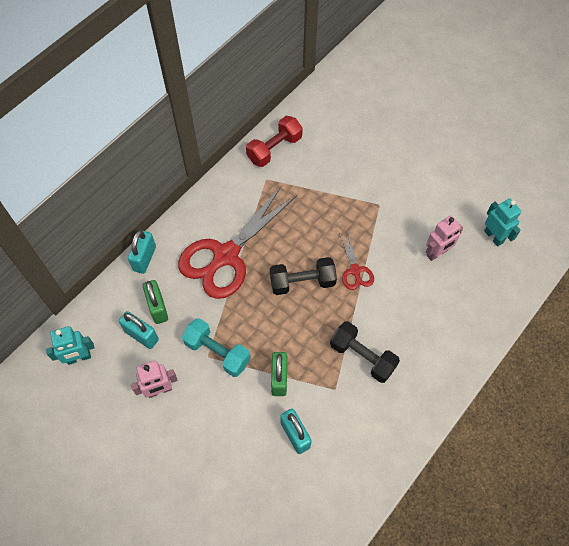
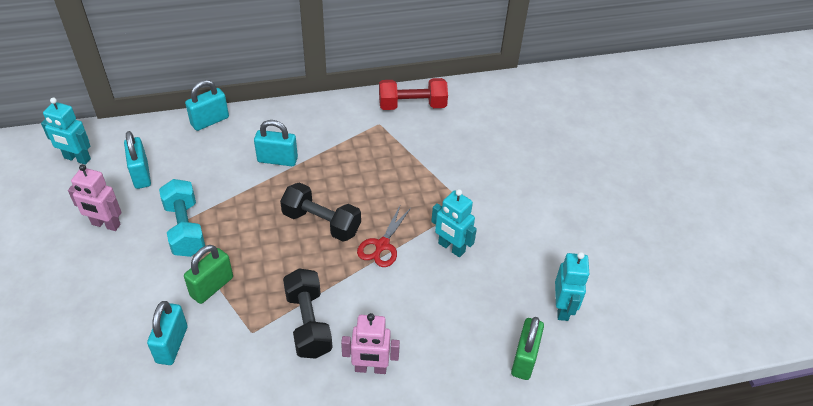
camera: 35 degrees right, 15 degrees down
(158, 308) = (178, 163): green padlock -> green padlock (524, 359)
(226, 256) = (277, 160): red scissors -> turquoise padlock
(397, 242) = (451, 248): none -> turquoise robot
(437, 253) = (483, 283): pink robot -> pink robot (370, 368)

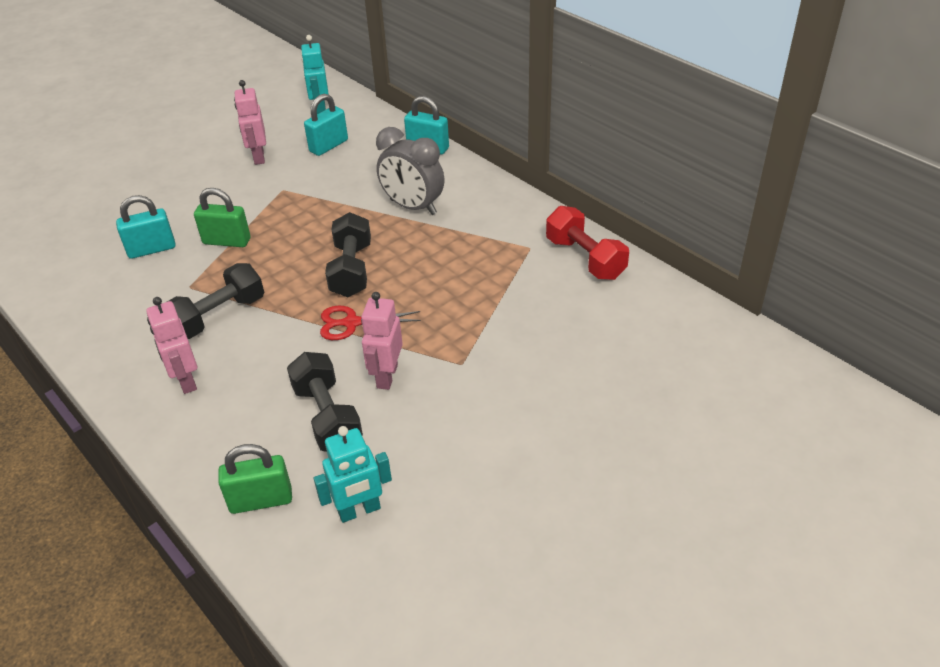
camera: 65 degrees right, 5 degrees down
(185, 228) = (283, 196): turquoise dumbbell -> none
(277, 160) = (413, 207): turquoise padlock -> grey clock
(451, 248) = (386, 376): turquoise robot -> pink robot
(468, 294) = (327, 417): none -> black dumbbell

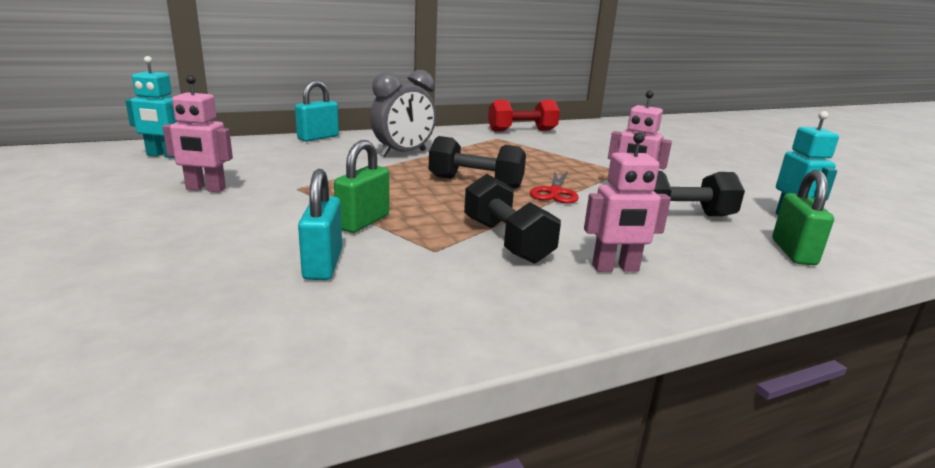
camera: 75 degrees left, 20 degrees down
(329, 146) = (246, 162): turquoise padlock -> none

